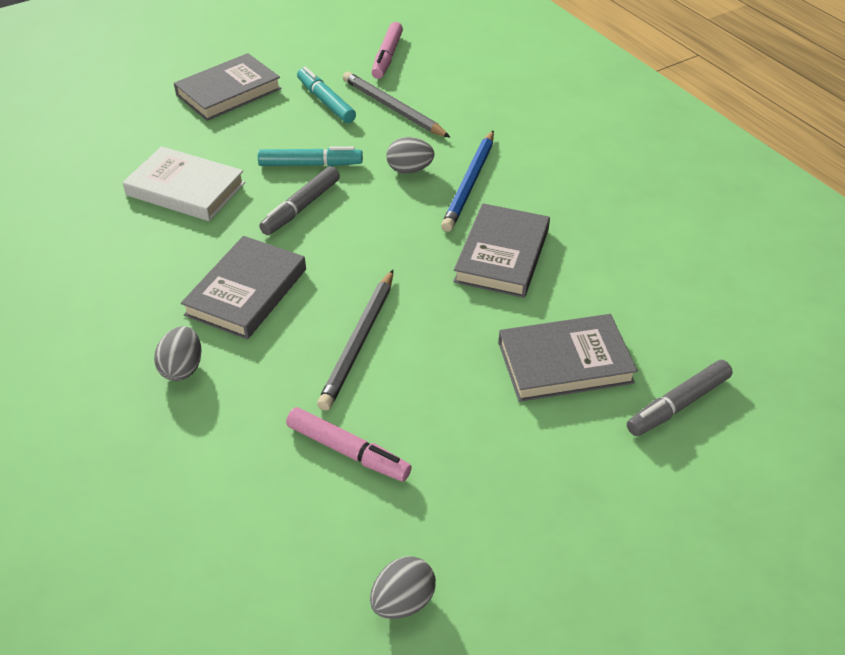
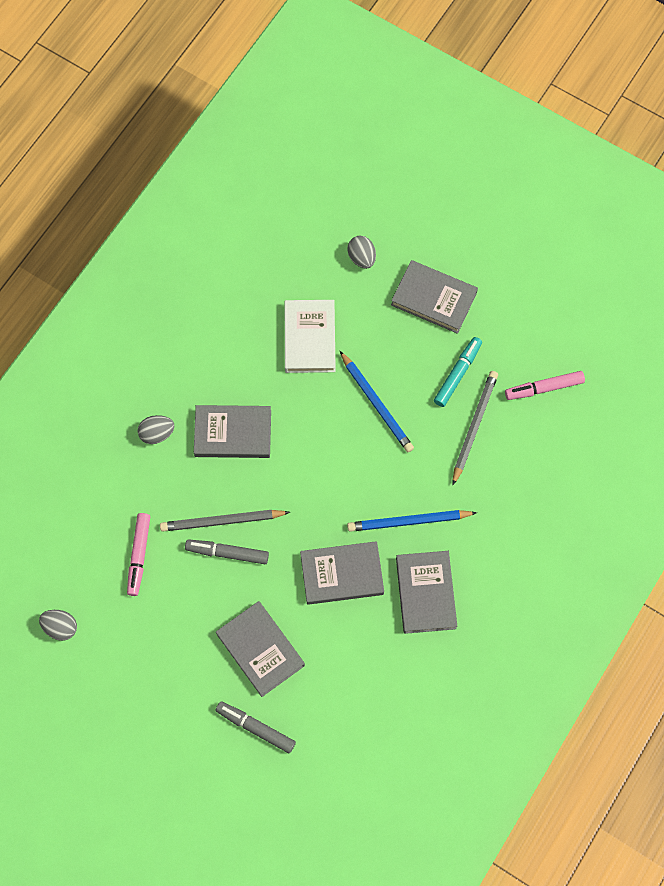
camera: 65 degrees right, 25 degrees up
(301, 207) = (327, 422): grey marker -> grey marker (227, 553)
(310, 164) = (376, 404): turquoise marker -> blue pencil
(409, 170) = (404, 473): grey egg -> grey egg (361, 258)
(564, 197) = (426, 593): none -> grey book

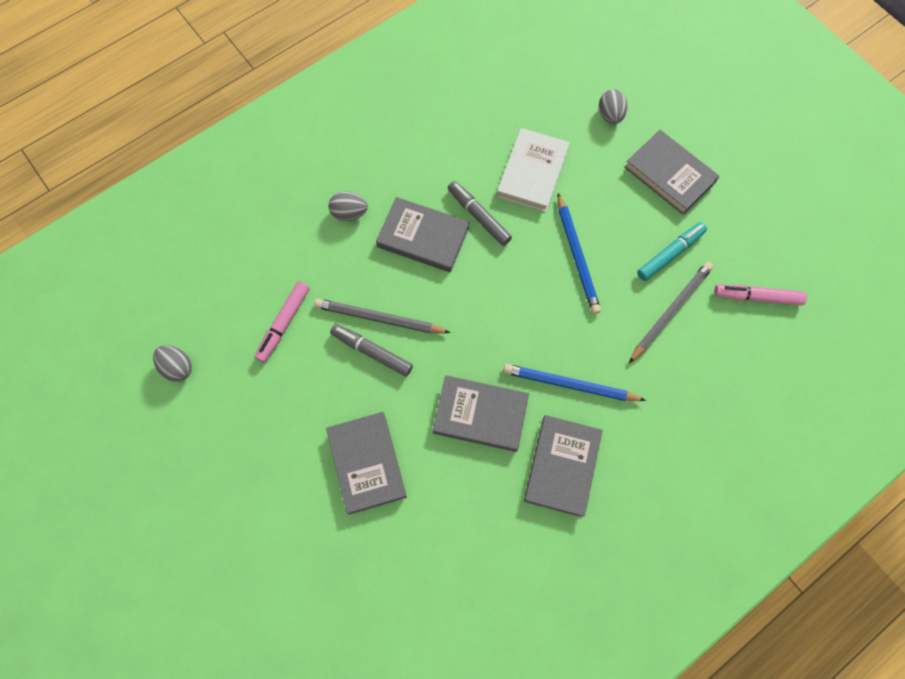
camera: 20 degrees right, 0 degrees up
(255, 728) = (329, 546): grey marker -> grey marker (478, 216)

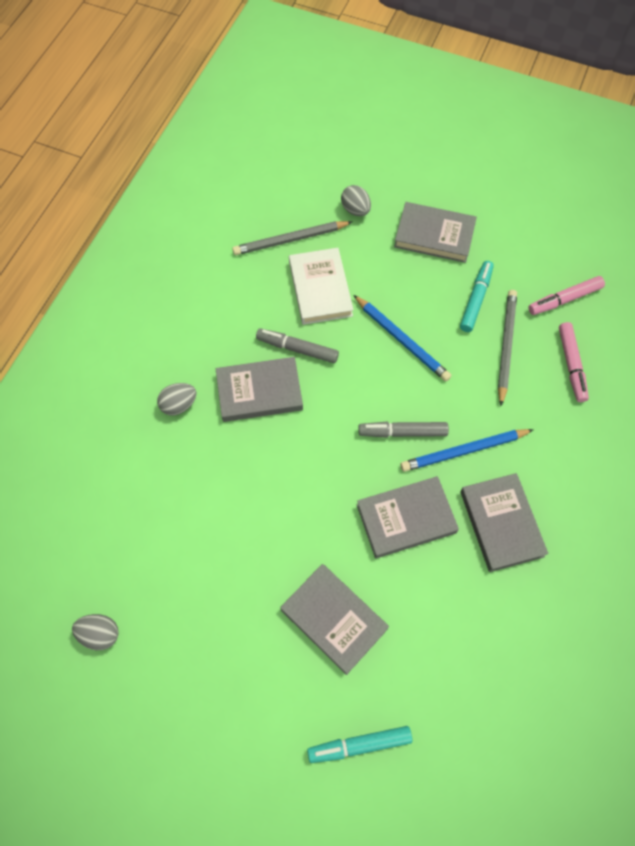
camera: 30 degrees left, 5 degrees down
(284, 324) = (179, 536): pink marker -> pink marker (571, 365)
(324, 576) = (359, 744): none -> turquoise marker
(372, 352) = (276, 517): grey marker -> grey marker (402, 432)
(379, 318) = (264, 484): grey pencil -> grey pencil (290, 240)

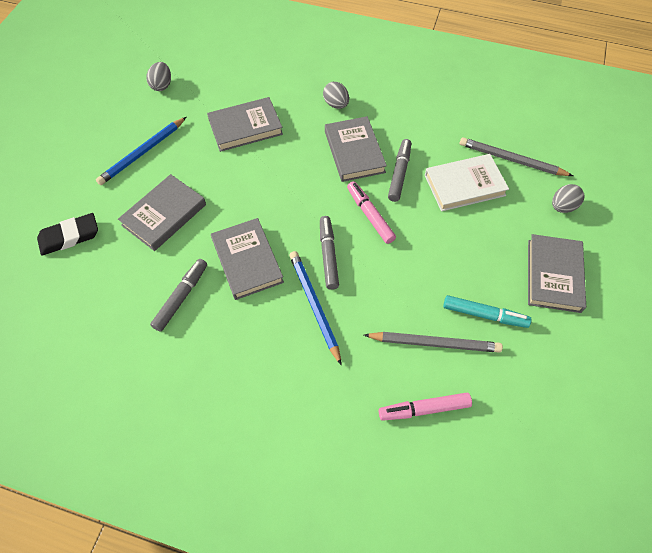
camera: 85 degrees right, 5 degrees down
(290, 240) = (511, 160): grey pencil -> grey pencil turned 45 degrees counterclockwise
(359, 744) = (69, 237): turquoise marker -> black eraser
(401, 340) = (423, 251): blue pencil -> blue pencil (142, 153)
(452, 593) = (181, 297): none -> grey marker
(501, 523) = (244, 337): grey book -> grey book (245, 127)
(564, 299) = (506, 405): pink marker -> pink marker (370, 215)

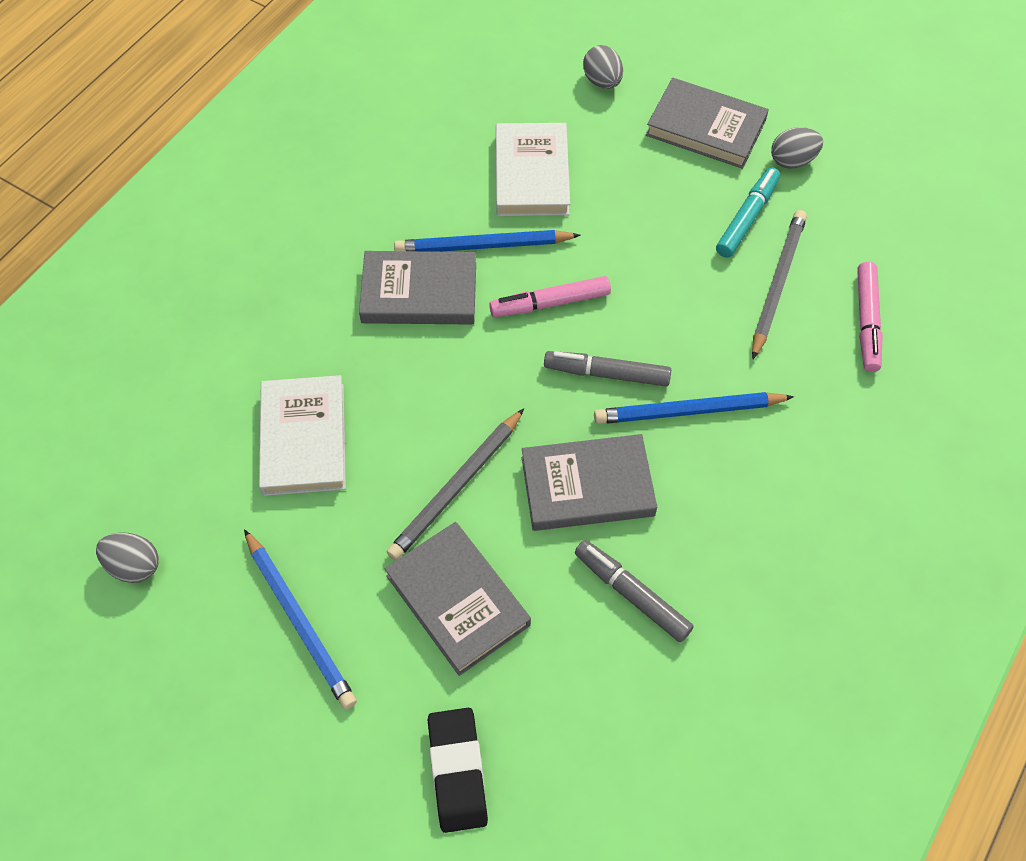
camera: 75 degrees left, 0 degrees up
(245, 127) = (304, 439): grey book -> white book
(336, 104) = (306, 293): grey egg -> grey egg (792, 161)
(399, 173) = (483, 246): grey marker -> blue pencil
(511, 160) = (504, 107): grey pencil -> grey pencil (456, 487)

